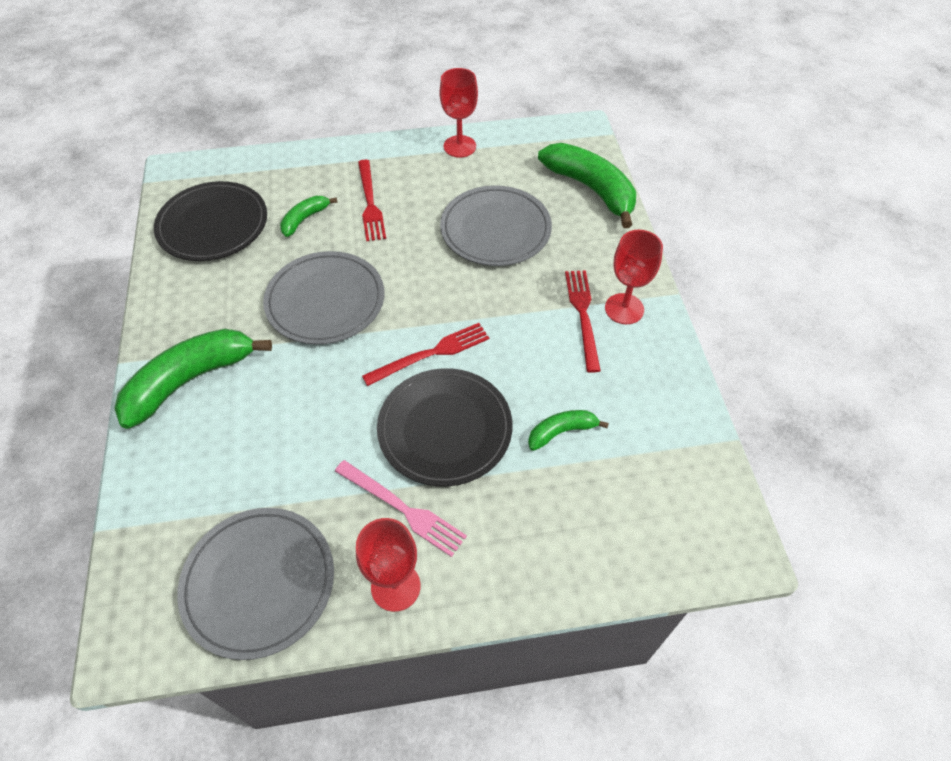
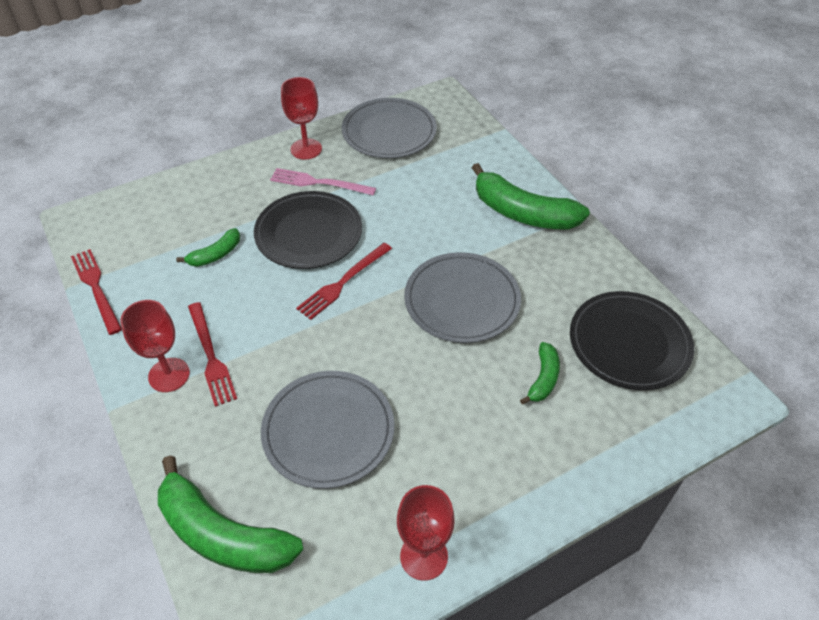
camera: 160 degrees right, 5 degrees down
(190, 380) = (522, 213): green banana -> green banana turned 90 degrees clockwise
(370, 203) = (487, 422): red fork -> red fork (96, 288)

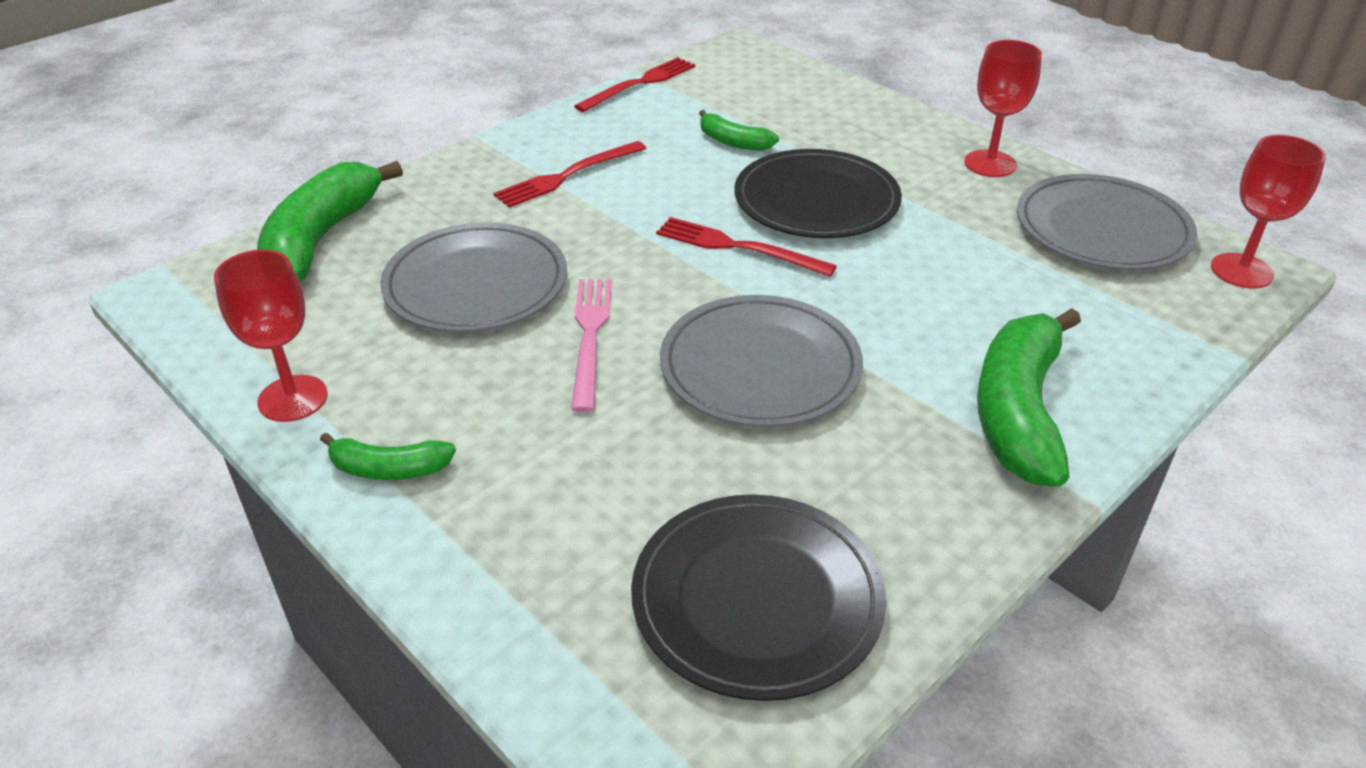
camera: 75 degrees right, 10 degrees down
(169, 375) = (530, 156): red goblet -> red goblet (1241, 271)
(319, 183) = (926, 188): pink fork -> pink fork (590, 336)
(543, 378) = (629, 484): green banana -> green banana (389, 469)

